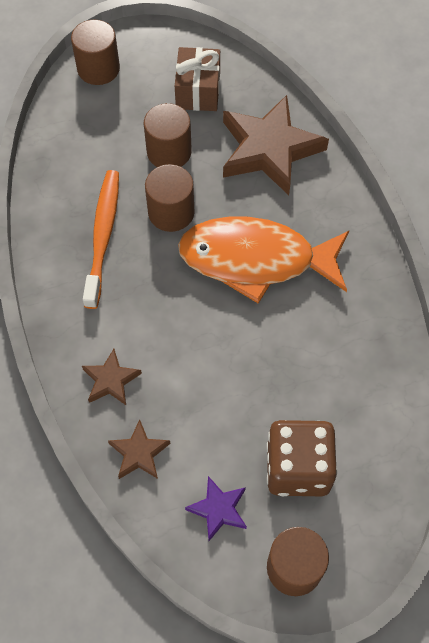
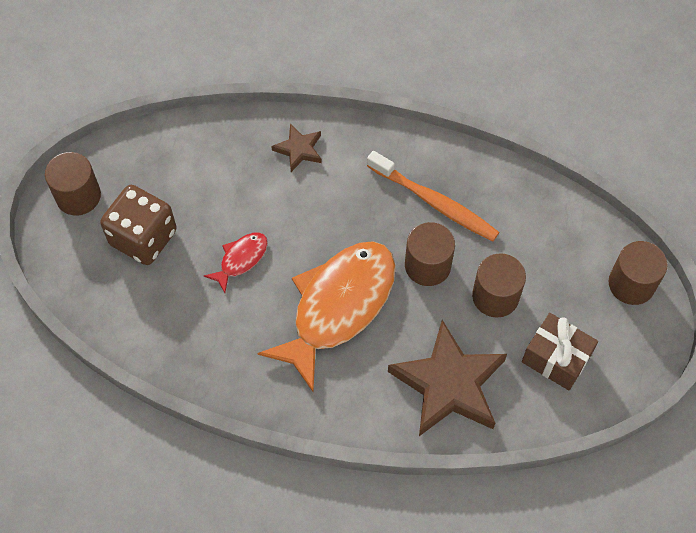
camera: 120 degrees right, 0 degrees up
(139, 453) = (229, 141): brown star -> none
(218, 509) = (152, 170): purple star -> none
(262, 364) = (241, 259): none -> red fish

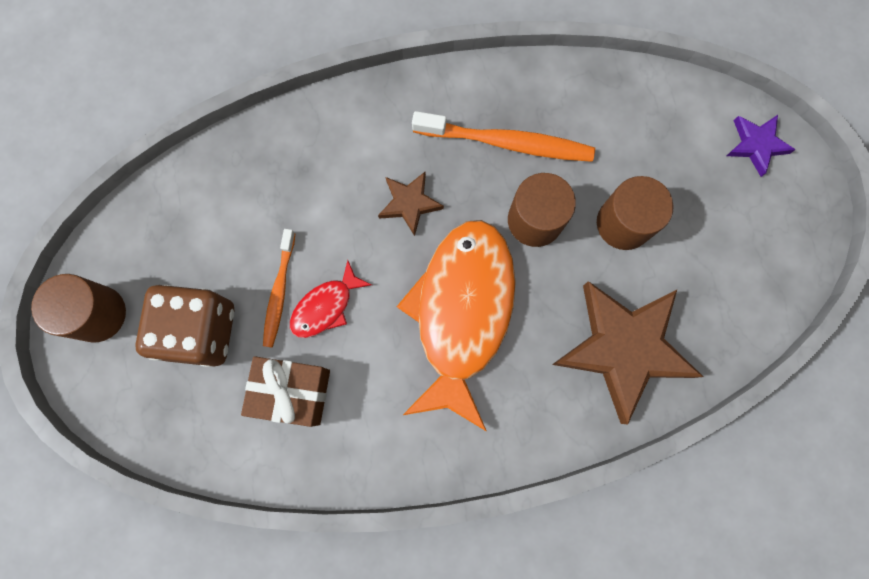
camera: 25 degrees left, 15 degrees up
(212, 235) = (279, 292): none -> orange toothbrush
(241, 259) = (326, 306): red fish -> red fish turned 150 degrees counterclockwise
(299, 149) = (327, 145): brown star -> brown star (409, 203)
(556, 358) = (720, 266): brown gift -> brown gift (292, 392)
(631, 284) = (756, 145): brown cylinder -> purple star

